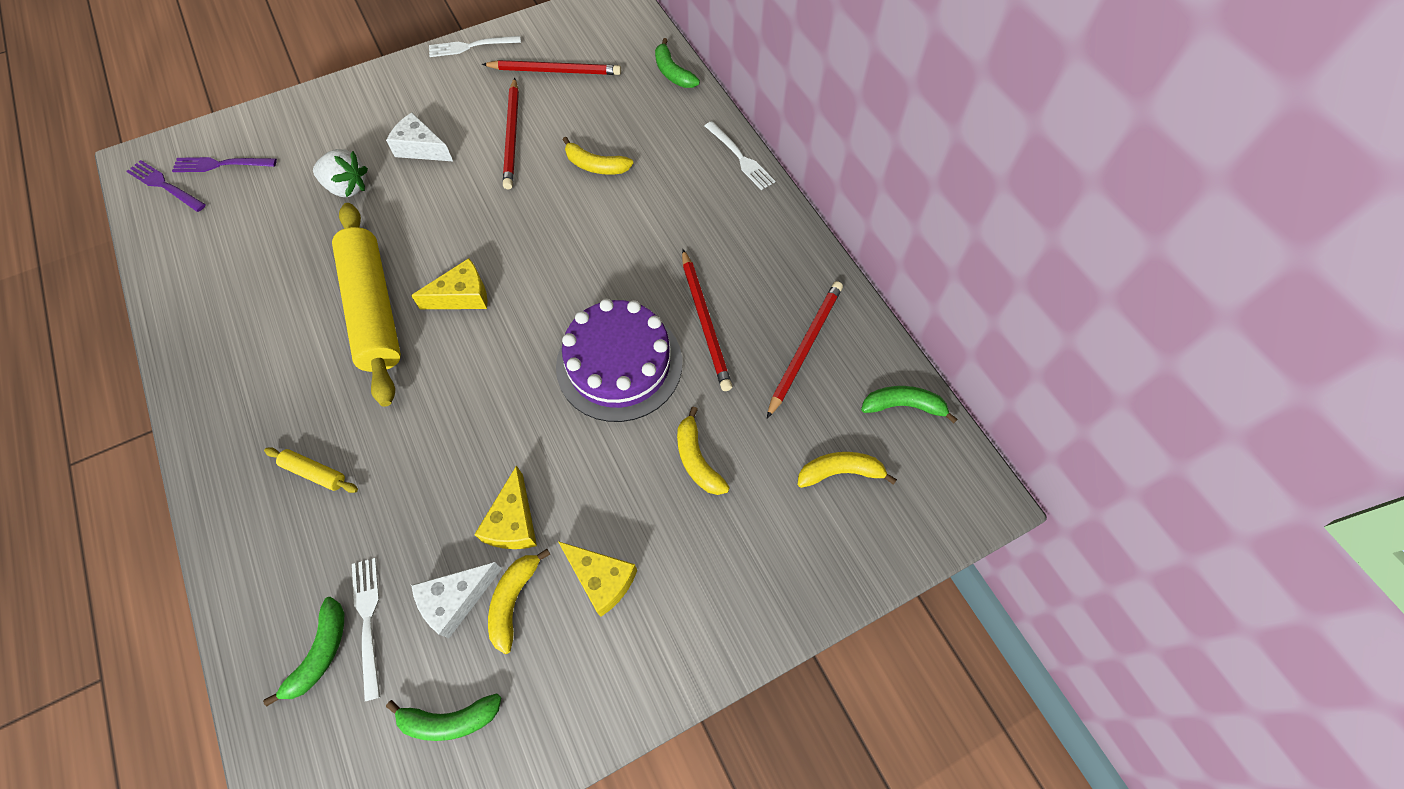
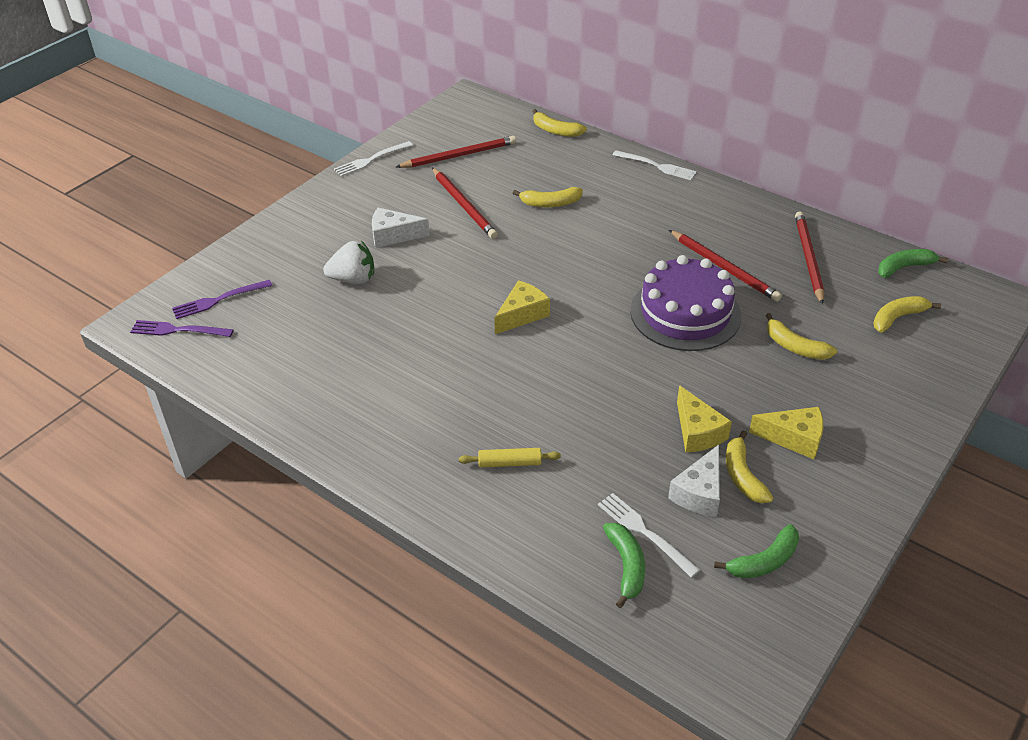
camera: 25 degrees left, 20 degrees down
(373, 309) = (455, 347): yellow rolling pin -> none
(672, 73) = (555, 131): green banana -> yellow banana

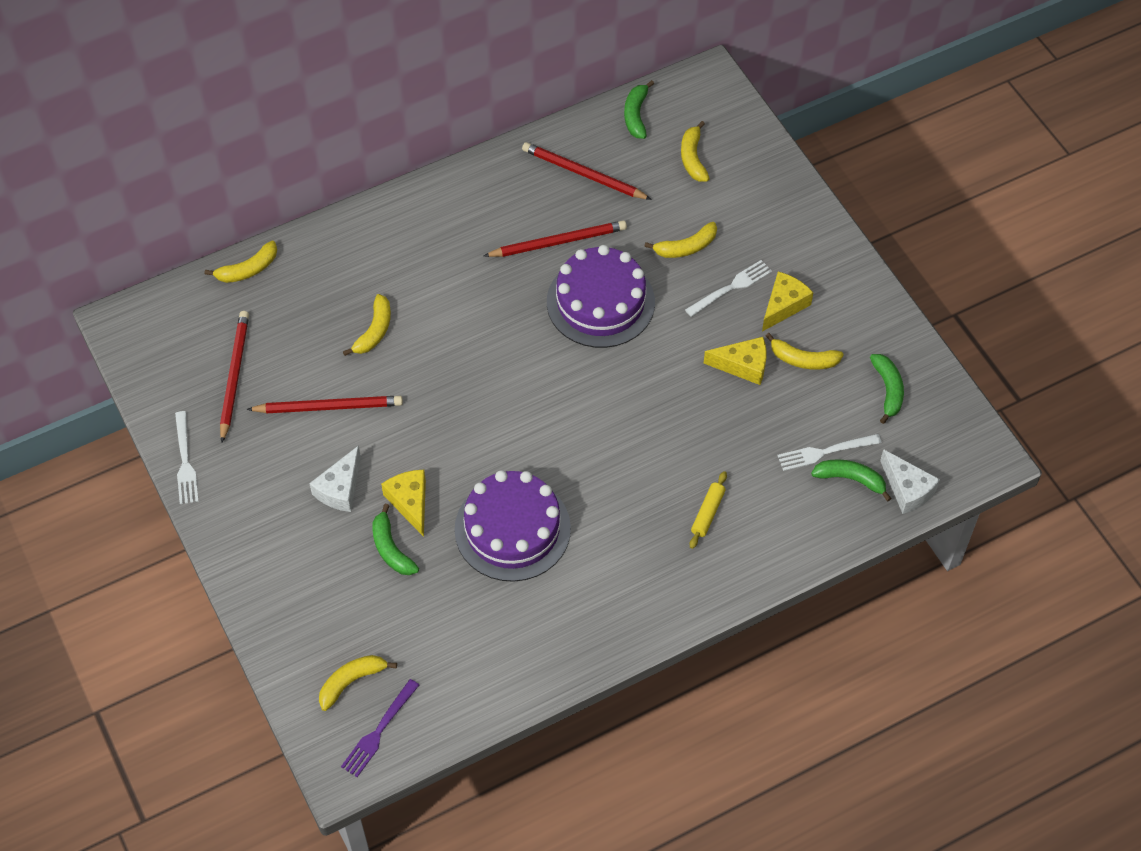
camera: 65 degrees left, 15 degrees up
(218, 300) = (351, 681): purple fork -> yellow banana
(353, 279) = (391, 548): white strawberry -> green banana
(412, 339) = (512, 529): none -> purple cake
(522, 314) = (529, 427): yellow cheese -> yellow cheese (410, 502)
(657, 166) = (371, 213): white fork -> white fork (731, 287)
(699, 493) = (805, 397): white cheese -> white cheese (907, 489)

